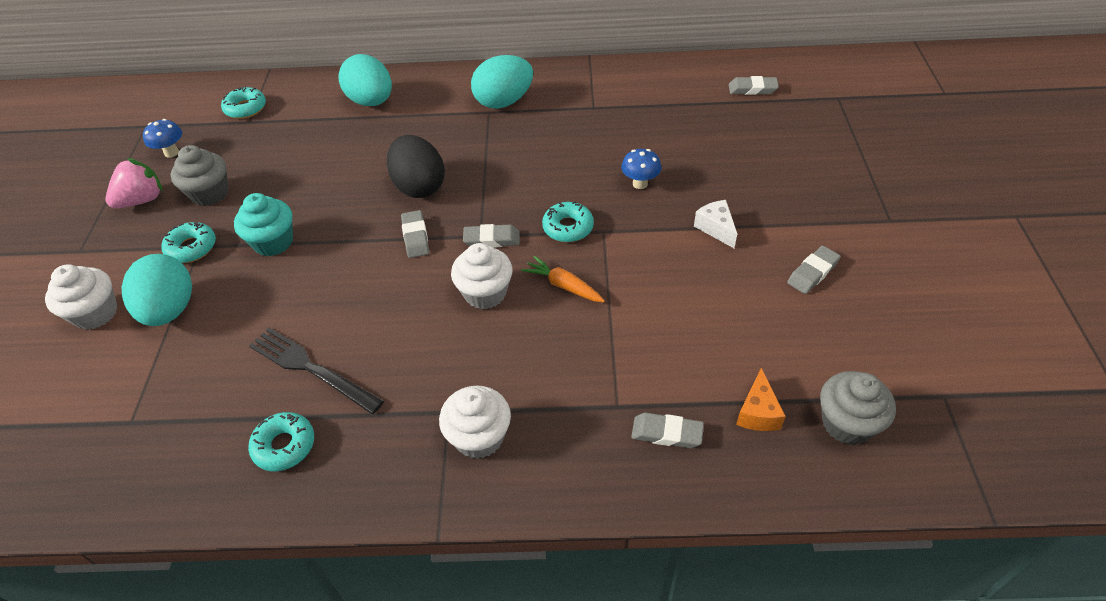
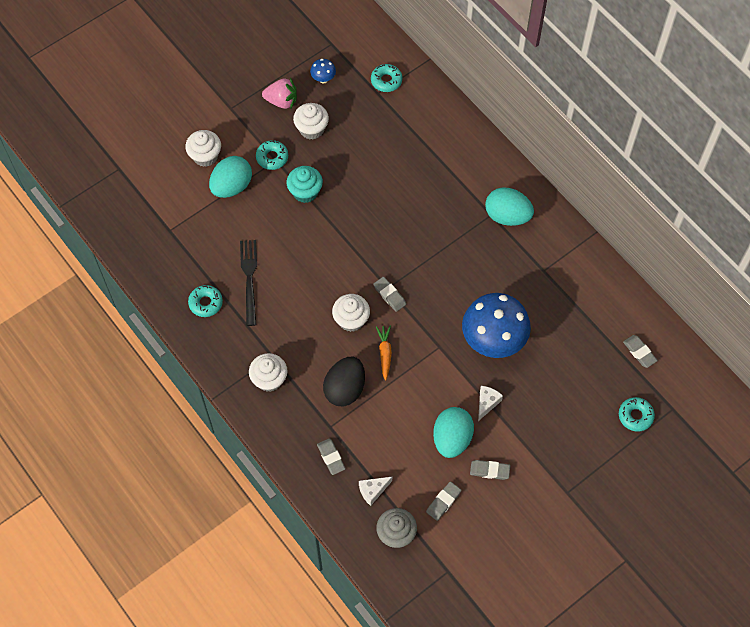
camera: 50 degrees right, 15 degrees up
(210, 193) = (311, 129): grey cupcake -> white cupcake
(371, 101) = (447, 142): turquoise egg -> turquoise egg (452, 438)
(415, 237) = (362, 257): grey eraser -> grey eraser (443, 502)
(419, 186) = (399, 228): black egg -> black egg (345, 389)
(568, 227) = (428, 327): turquoise donut -> turquoise donut (635, 416)
(640, 184) = (493, 341): blue mushroom -> blue mushroom, size x2.41
(757, 412) = (373, 491): orange cheese -> white cheese

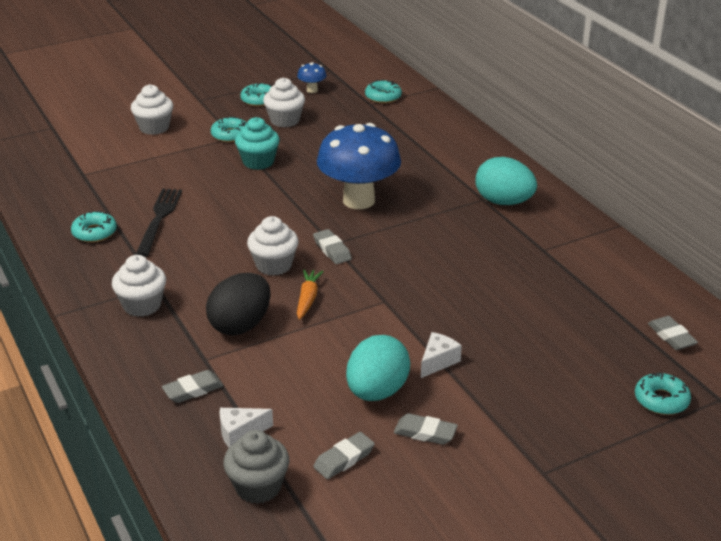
camera: 10 degrees right, 30 degrees down
(232, 186) = (173, 150): turquoise egg -> none
(282, 101) = (259, 100): pink strawberry -> turquoise donut
(331, 457) = (193, 390): grey eraser -> grey eraser turned 75 degrees clockwise
(493, 341) = (461, 304): blue mushroom -> blue mushroom (359, 200)

